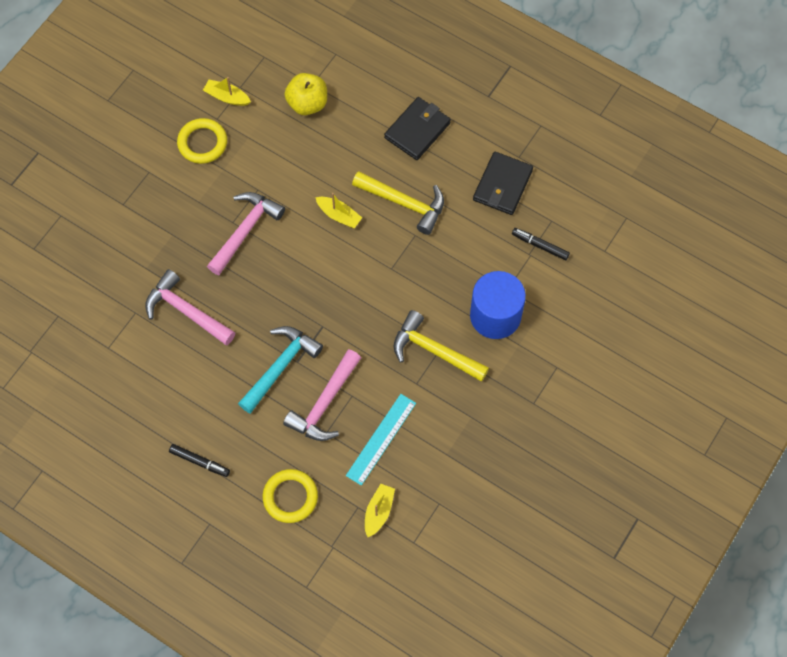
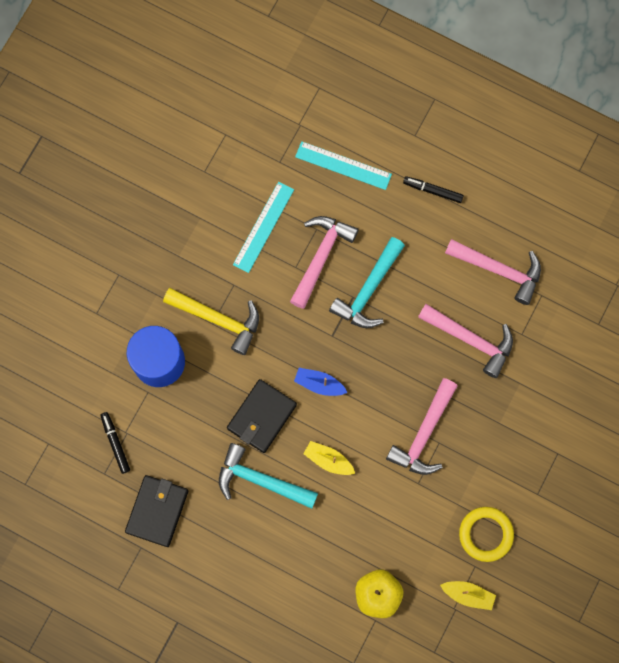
camera: 175 degrees right, 10 degrees up
(146, 375) = (499, 270): none -> pink hammer
(290, 497) = (343, 165): yellow ring -> turquoise ruler
(340, 282) = (319, 384): none -> blue boat
(378, 512) = (260, 159): yellow boat -> none
(404, 203) = (261, 480): yellow hammer -> turquoise hammer
(417, 130) = (253, 571): black wallet -> black wallet (262, 416)
(540, 246) = (115, 443): black marker -> black marker turned 135 degrees counterclockwise

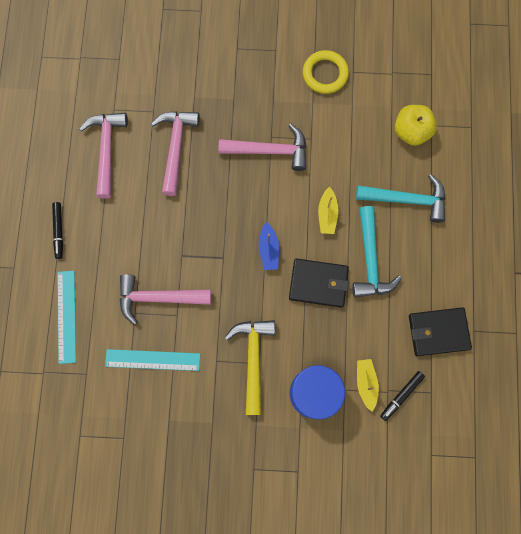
camera: 115 degrees left, 0 degrees up
(368, 290) = (170, 245): turquoise hammer -> turquoise hammer (406, 199)
(468, 594) = (377, 68): yellow boat -> yellow boat (366, 383)

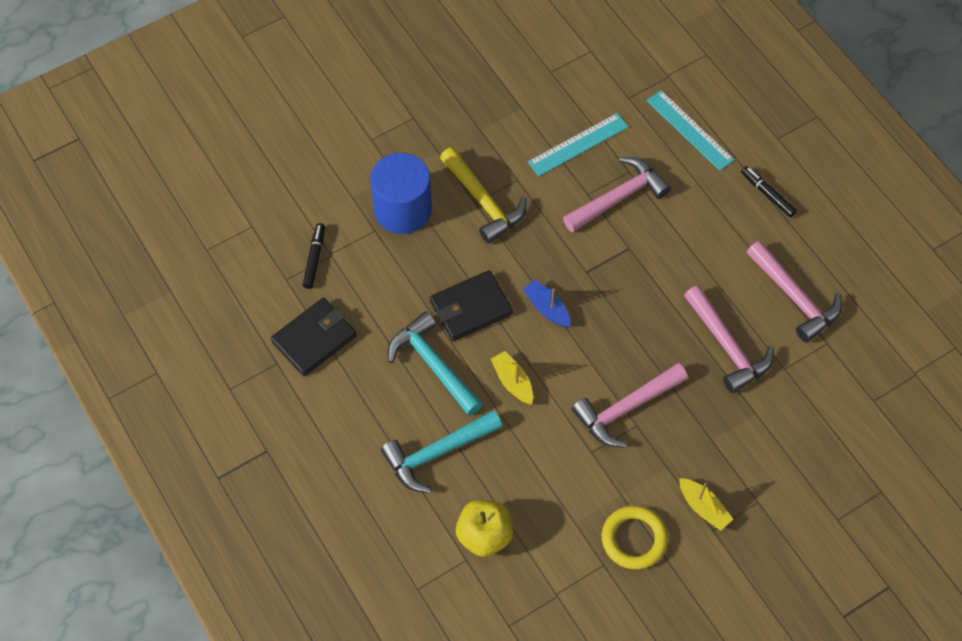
camera: 145 degrees right, 15 degrees down
(366, 383) = (357, 248): yellow boat -> yellow boat (703, 507)

